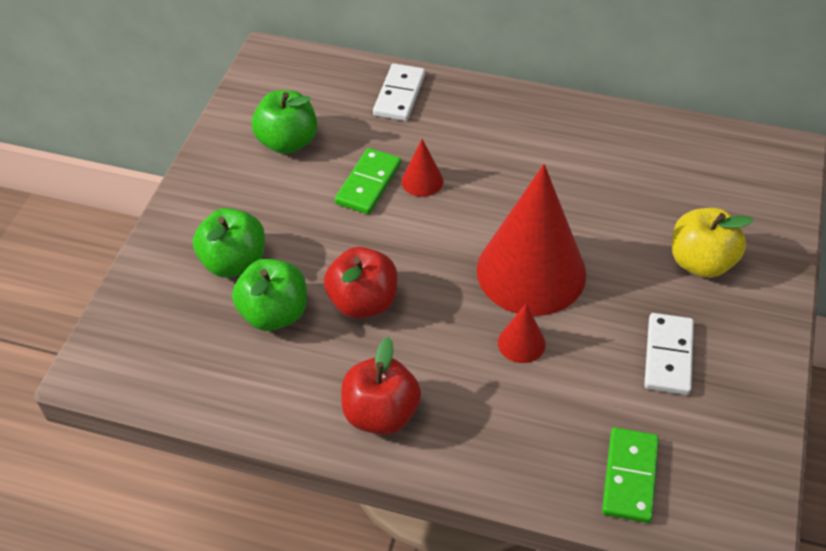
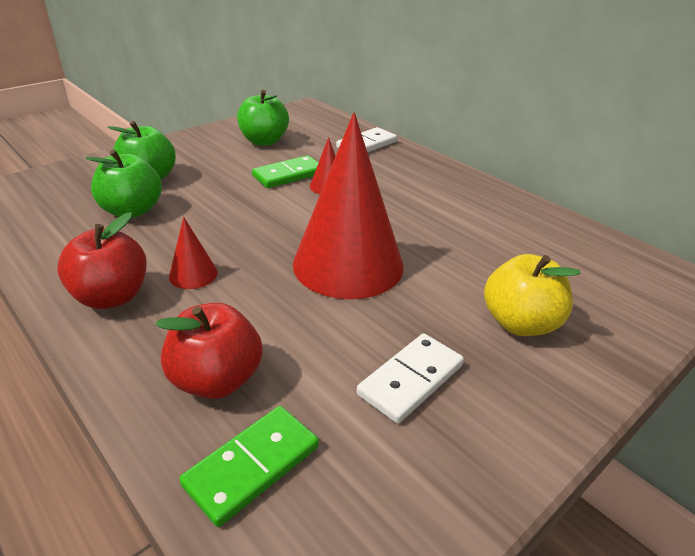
camera: 30 degrees right, 15 degrees down
(363, 302) = (197, 229): red apple -> red apple (216, 380)
(521, 343) = (282, 305): red cone -> red cone (193, 274)

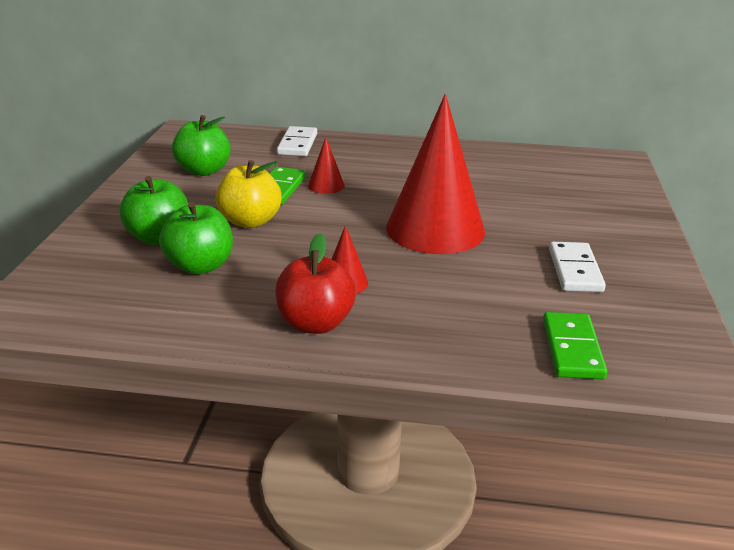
camera: 40 degrees left, 5 degrees down
(216, 380) = (479, 326): red apple -> none
(520, 323) = (579, 217): yellow apple -> yellow apple (250, 221)

